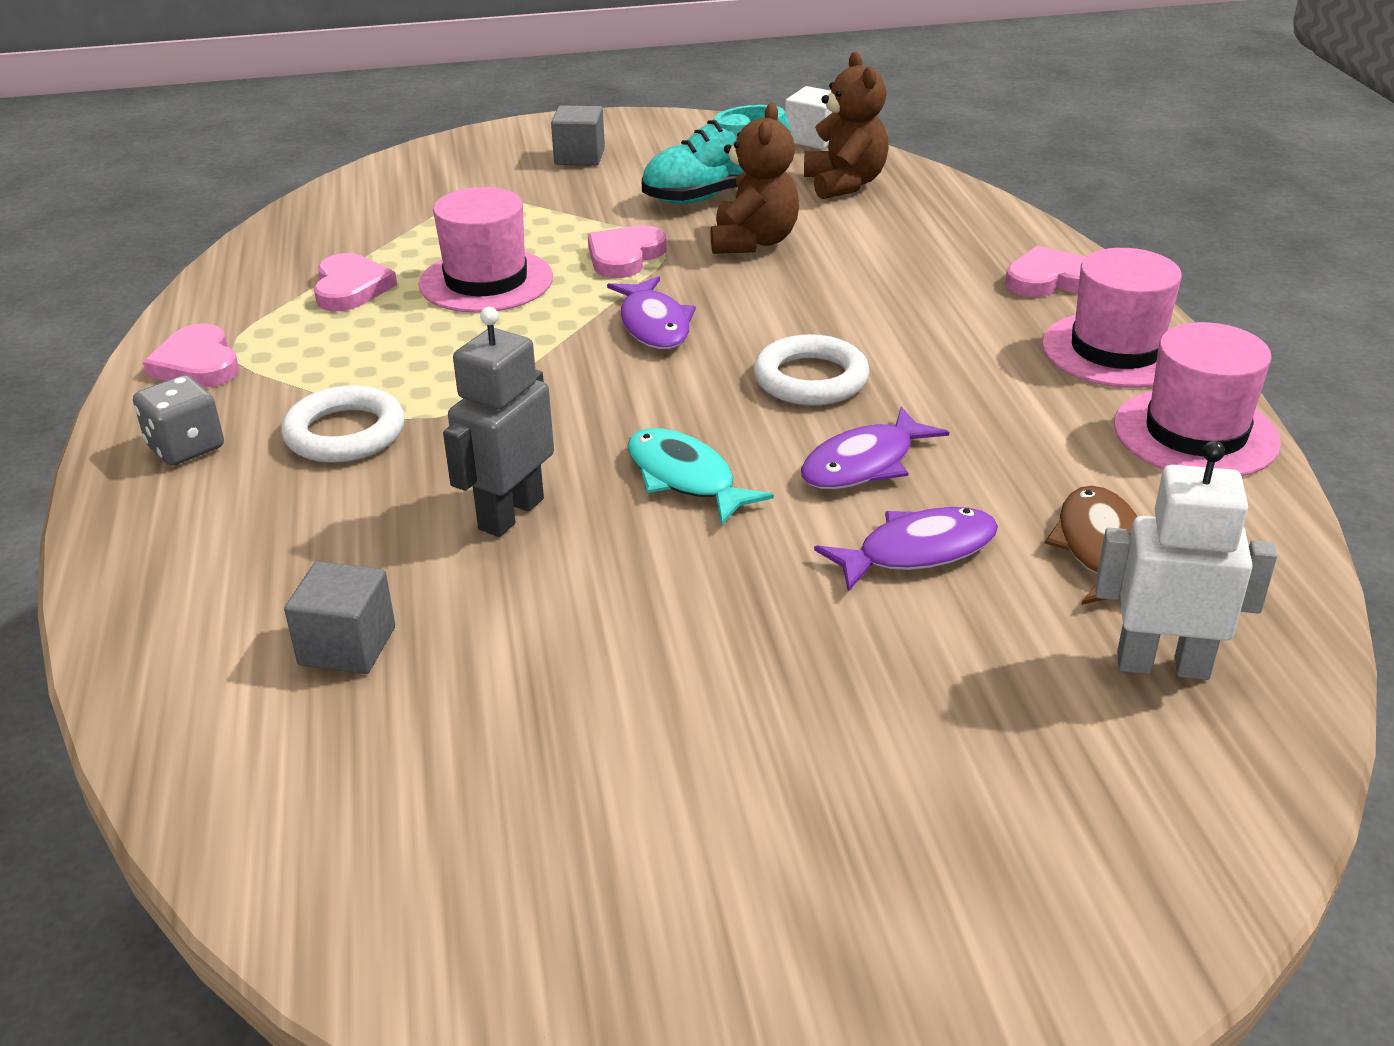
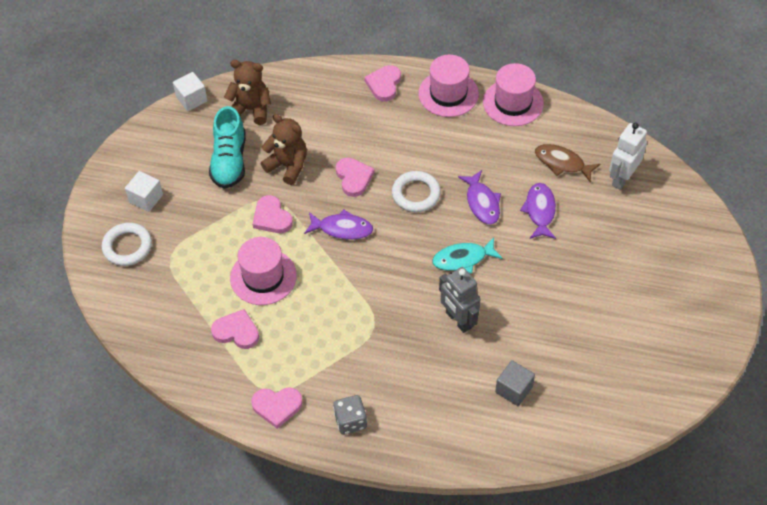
camera: 65 degrees left, 20 degrees up
(345, 433) = (370, 361): white ring -> white ring (127, 246)
(579, 157) = (146, 198): grey cube -> white cube
(787, 306) = (353, 178): none -> pink heart

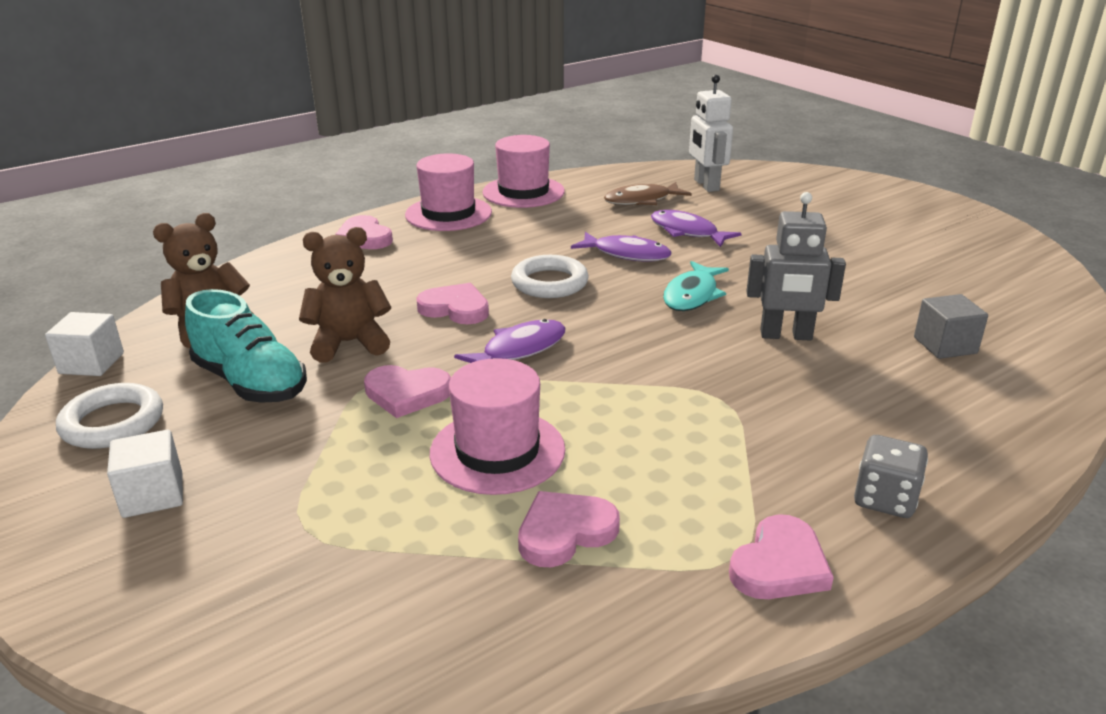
camera: 50 degrees left, 25 degrees down
(127, 246) = (198, 571): white ring -> white ring (112, 423)

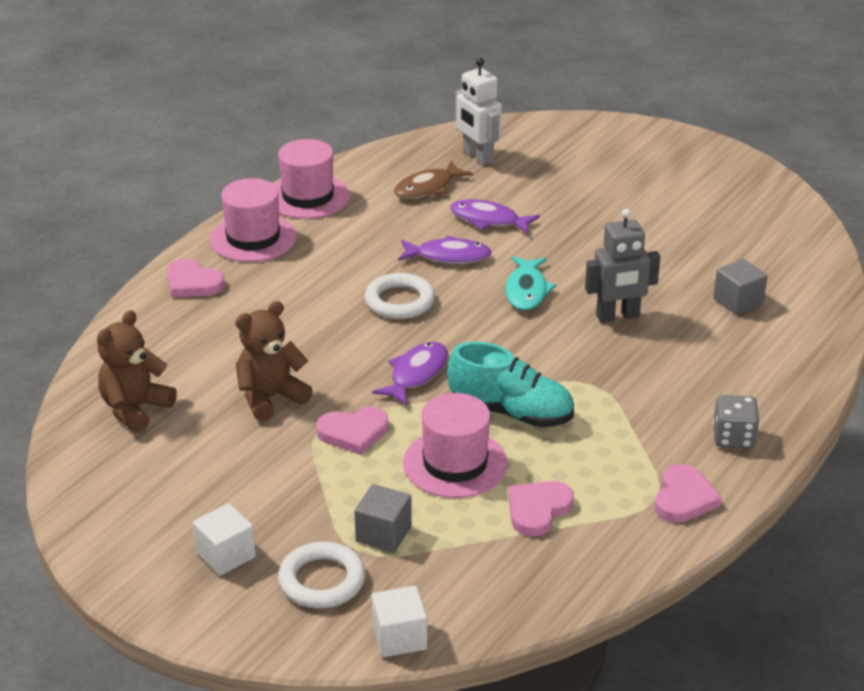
camera: 20 degrees left, 5 degrees up
(91, 363) = (62, 464): white cube -> white cube (399, 637)
(112, 423) = (136, 510): white ring -> white ring (322, 581)
(251, 383) = (218, 451): turquoise shoe -> turquoise shoe (511, 412)
(350, 515) = (383, 534): none -> grey cube
(455, 308) = (335, 345): pink heart -> none

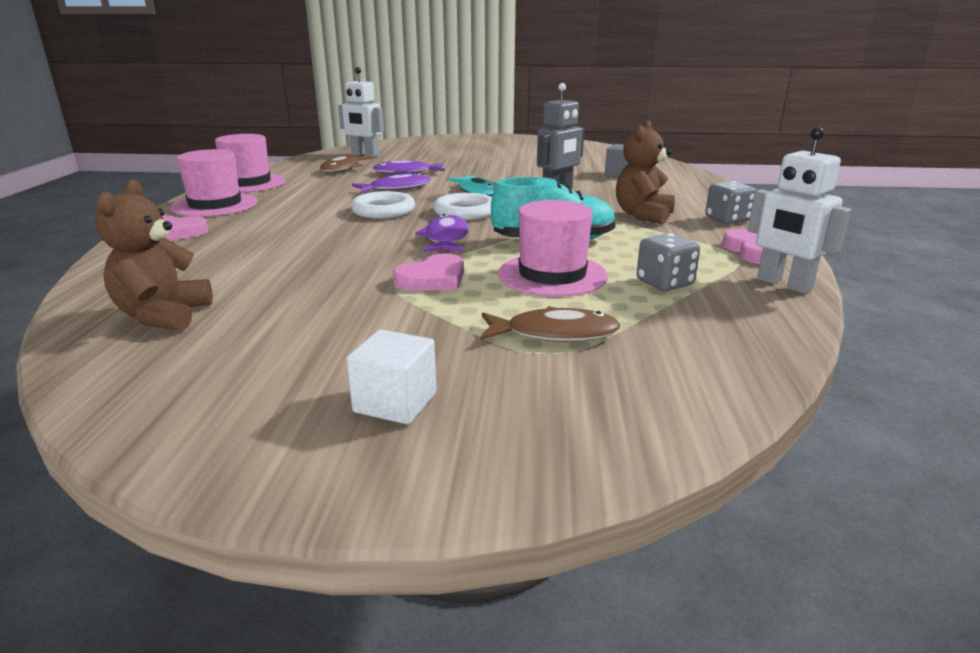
camera: 30 degrees left, 10 degrees down
(270, 397) = (321, 276): brown teddy bear -> brown teddy bear (643, 215)
(322, 581) = (541, 389): white ring -> white ring (465, 212)
(383, 534) = (555, 334): grey cube -> brown fish
(399, 637) = (697, 410): white cube -> none
(538, 510) = (664, 283): pink heart -> grey dice
(640, 551) = (783, 284): none -> white robot

